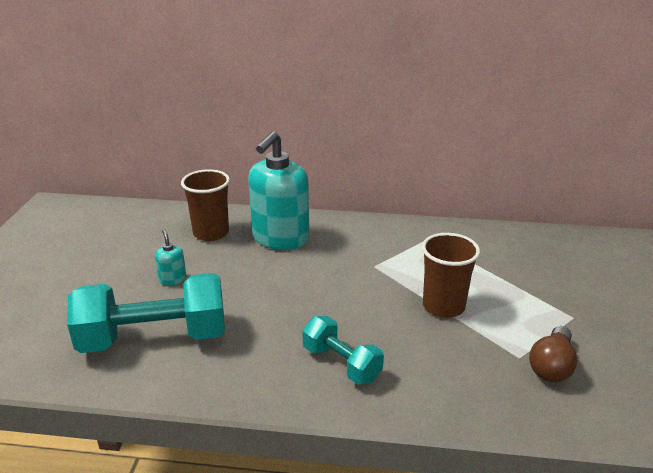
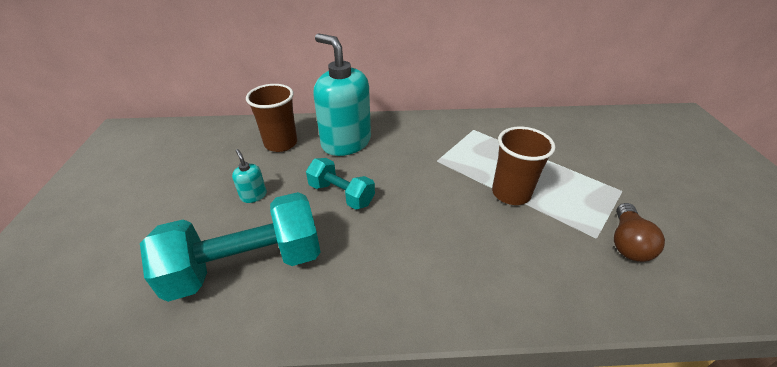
camera: 10 degrees left, 10 degrees up
(280, 238) = (346, 142): turquoise soap dispenser -> turquoise soap dispenser turned 120 degrees clockwise
(341, 363) = (440, 268): turquoise dumbbell -> turquoise dumbbell (341, 194)

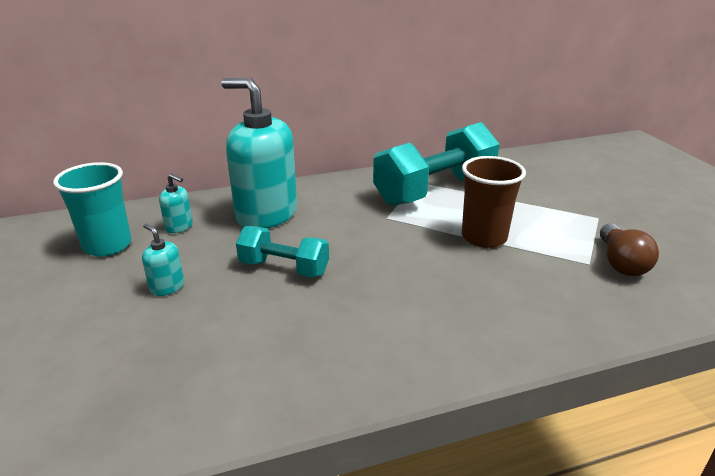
camera: 15 degrees left, 10 degrees down
(227, 152) = (107, 245): none -> turquoise cup
(247, 265) = (192, 361): turquoise dumbbell -> turquoise dumbbell (435, 190)
(281, 143) = (179, 226): brown cup -> turquoise soap dispenser

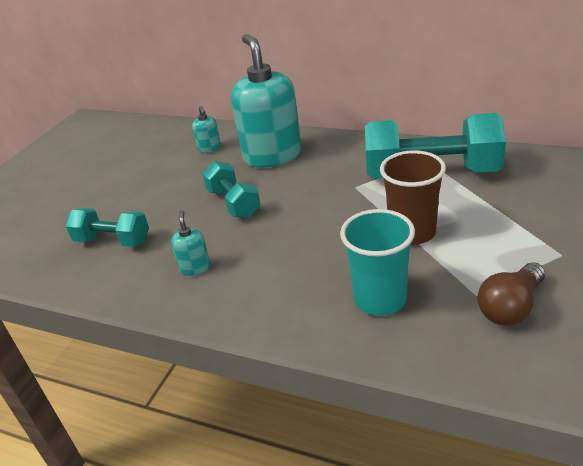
camera: 45 degrees right, 5 degrees up
(107, 245) = (158, 150): turquoise cup -> turquoise cup (380, 299)
(167, 287) = (157, 191): turquoise soap dispenser -> turquoise soap dispenser (195, 267)
(178, 360) = (113, 241): none -> turquoise dumbbell

